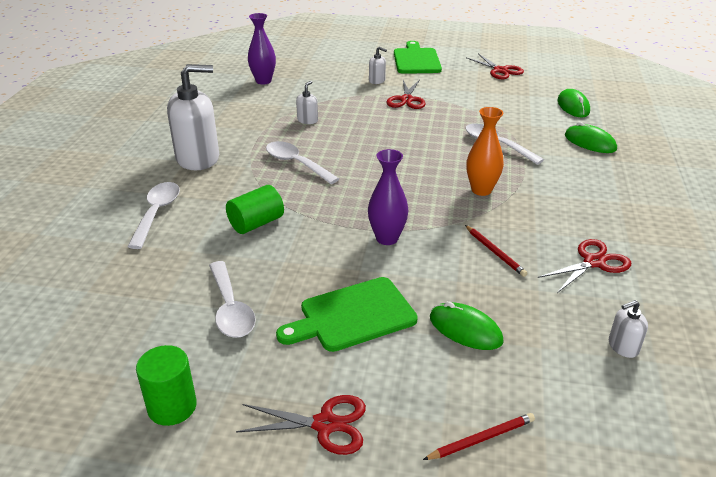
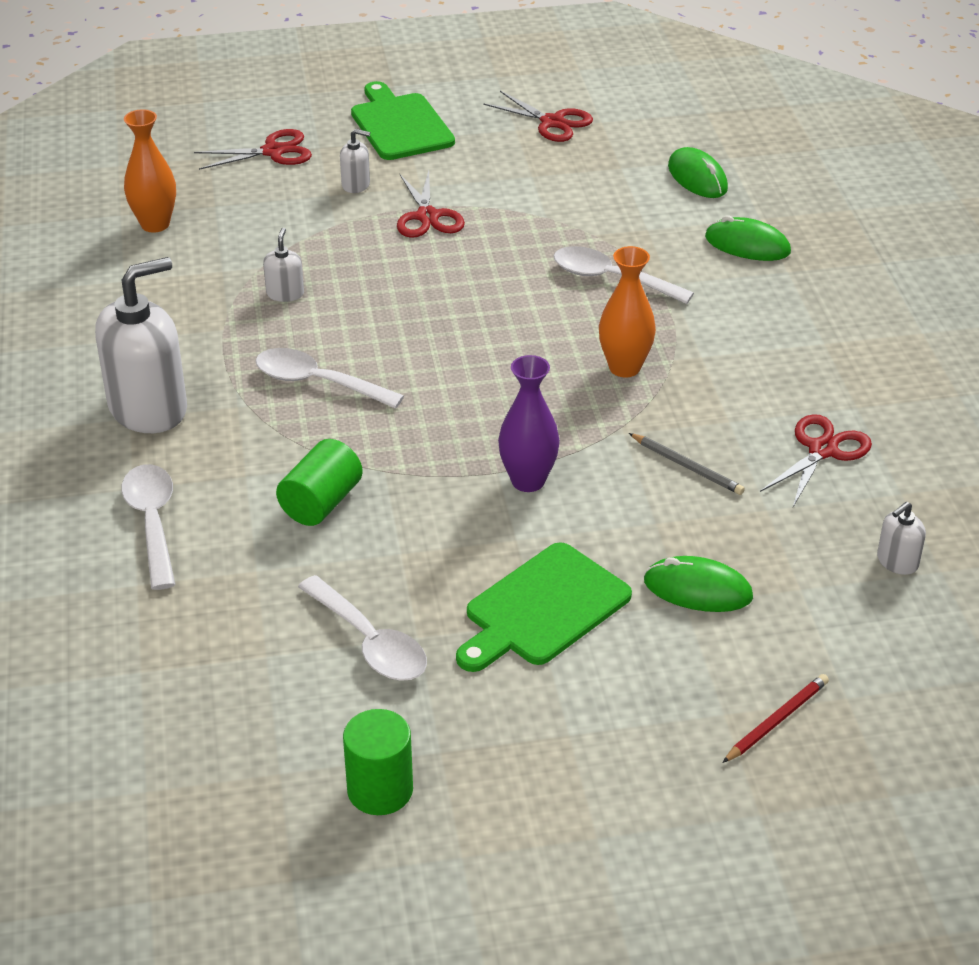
camera: 20 degrees left, 5 degrees up
(263, 81) = (155, 224): purple vase -> orange vase
(325, 424) = (586, 756): red scissors -> red scissors (273, 151)
(495, 252) = (687, 466): red pencil -> grey pencil

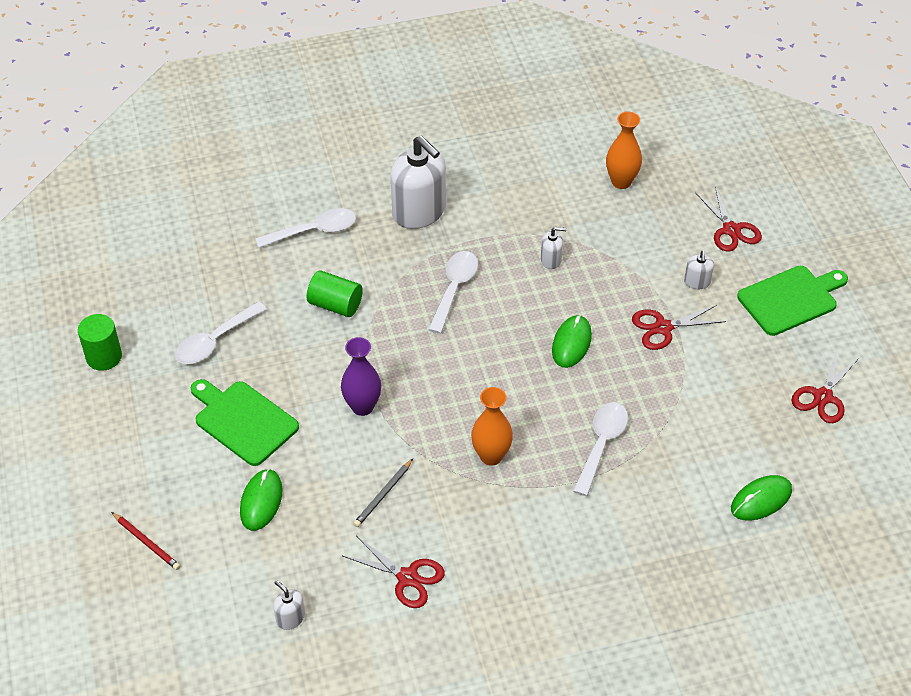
camera: 85 degrees right, 10 degrees up
(747, 245) = (666, 534): green mouse -> green mouse (571, 343)

